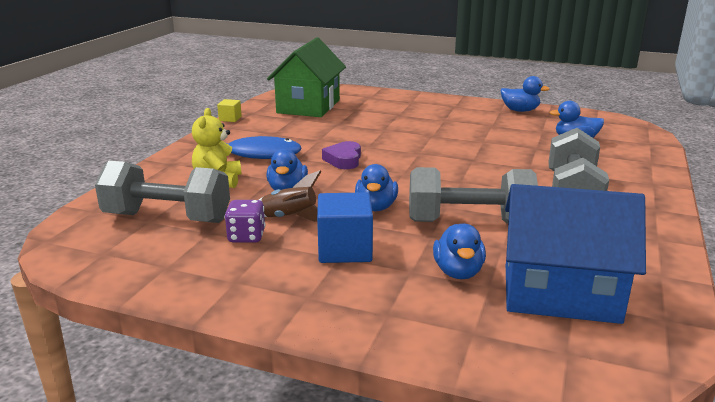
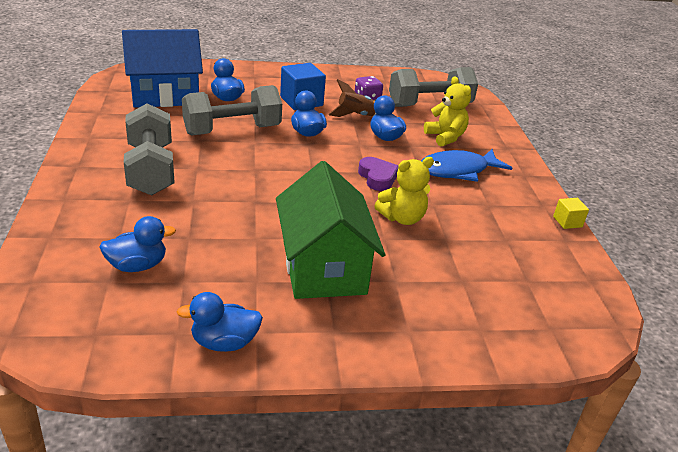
camera: 150 degrees right, 10 degrees up
(308, 106) = (526, 274): green house -> green house (324, 267)
(356, 136) = (402, 218): none -> yellow teddy bear

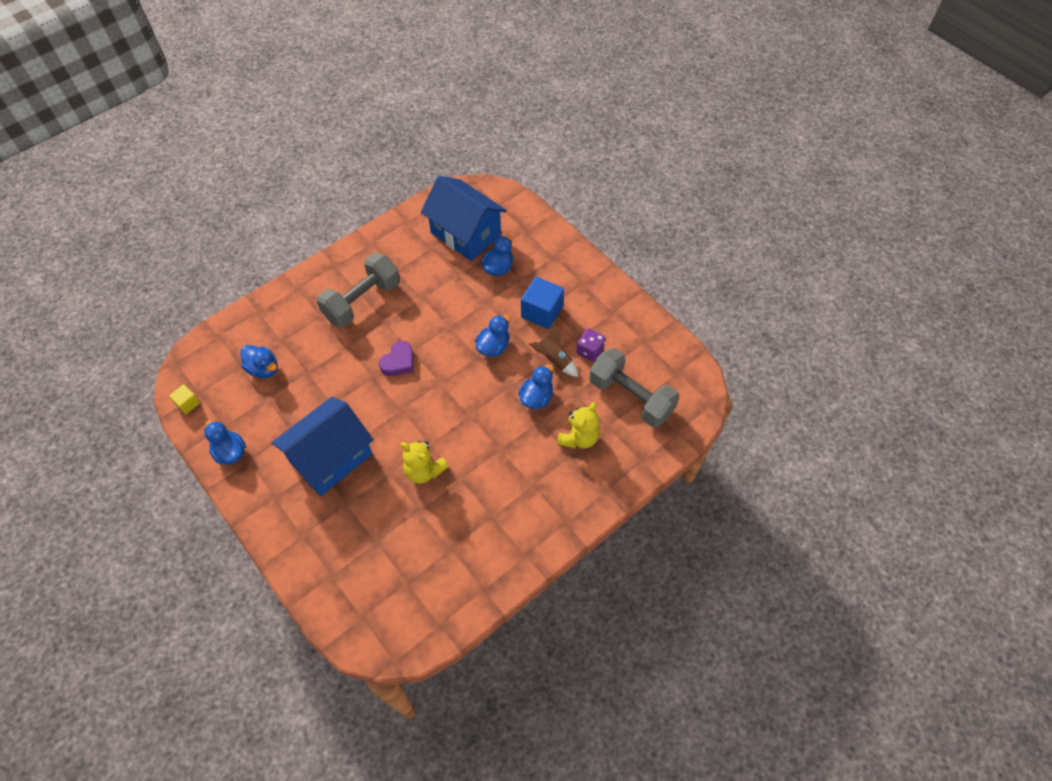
camera: 60 degrees right, 25 degrees up
(232, 130) = (453, 304): grey dumbbell -> none
(324, 267) = (331, 457): green house -> blue house
(377, 177) = (467, 427): purple heart -> purple heart (398, 362)
(458, 170) = (528, 473): blue fish -> none
(567, 222) = (513, 582): yellow cube -> yellow cube (188, 403)

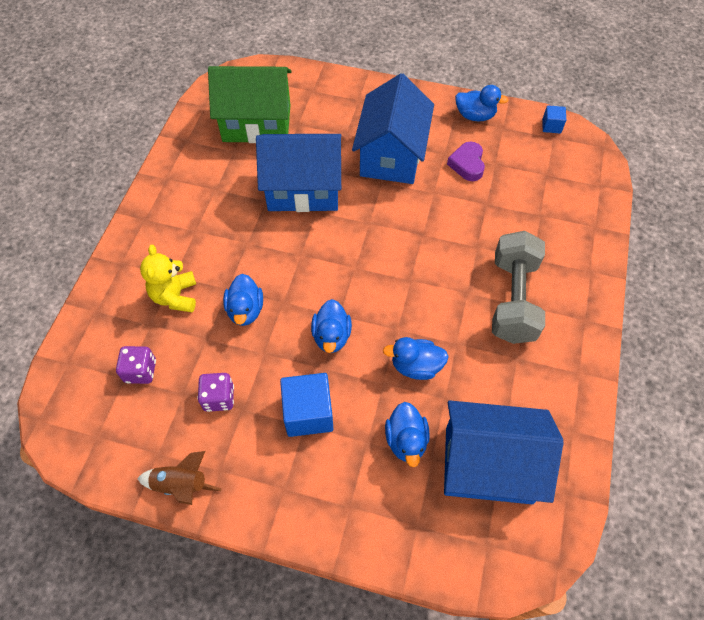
camera: 145 degrees right, 0 degrees up
(188, 403) = (551, 126): yellow cube -> blue cube
(263, 369) = (526, 184): blue duck -> blue duck (416, 366)
(398, 362) = (413, 262): purple heart -> purple heart (467, 164)
(409, 568) = (257, 123): none -> green house
(424, 470) = (303, 189): yellow teddy bear -> blue house
(554, 359) = (254, 363): brown rocket -> brown rocket (181, 485)
(630, 397) = (140, 371): grey dumbbell -> purple dice

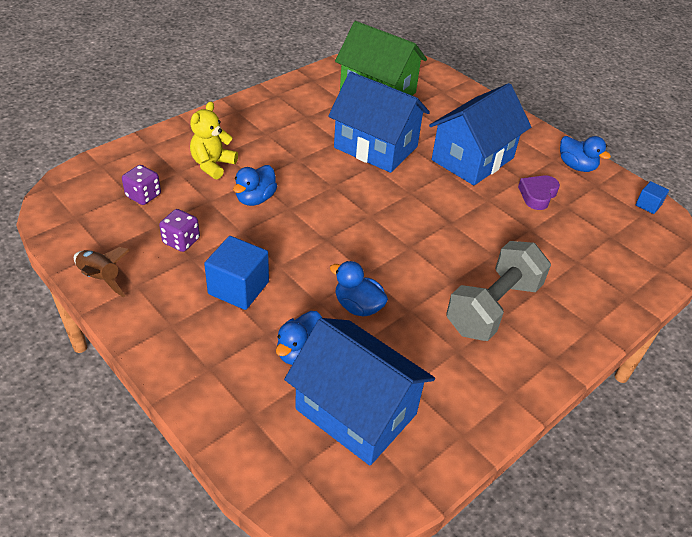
camera: 30 degrees right, 15 degrees down
(331, 336) = (306, 249): blue duck -> none

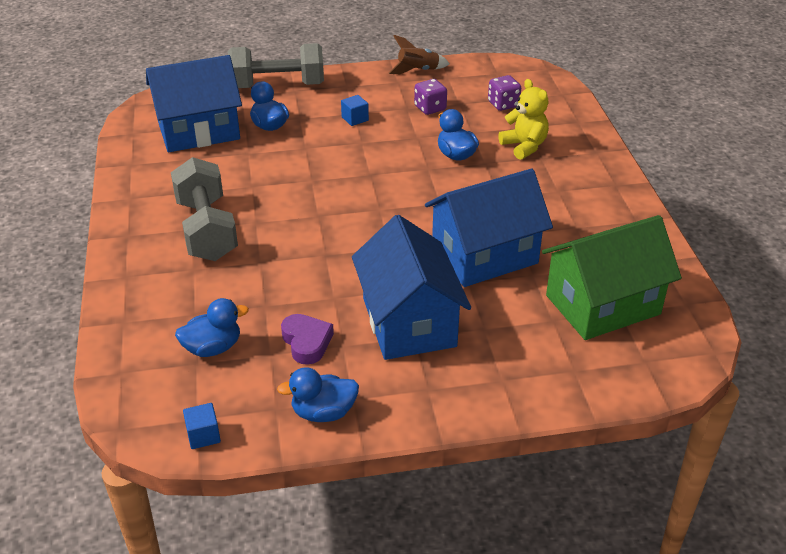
camera: 125 degrees right, 5 degrees down
(207, 390) = (278, 86): none -> grey dumbbell
(238, 288) = (355, 119): blue cube -> blue cube, size x0.53
(358, 306) = (282, 163): blue duck -> blue duck (213, 348)

